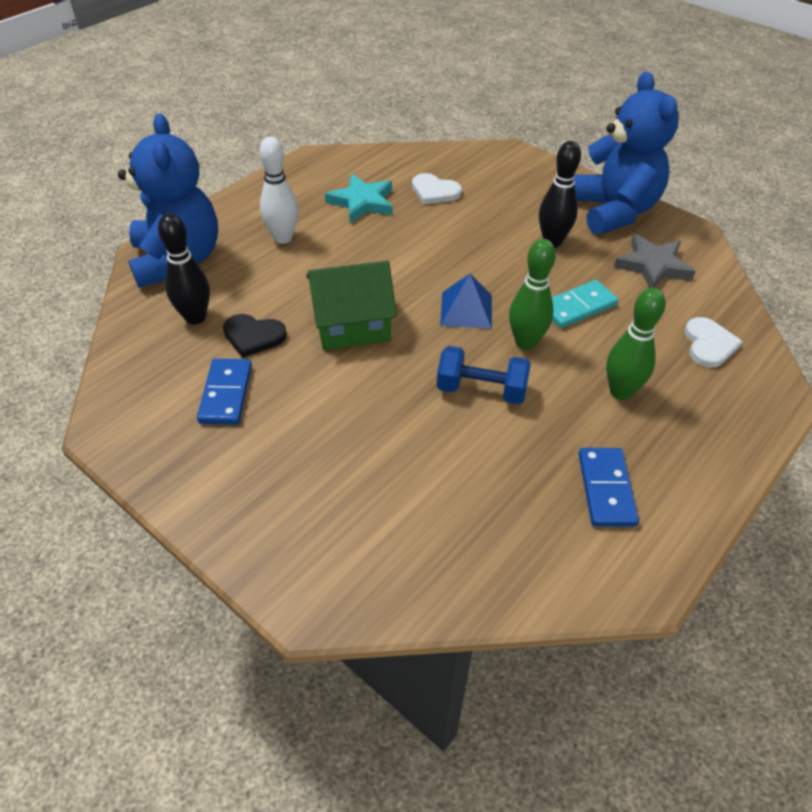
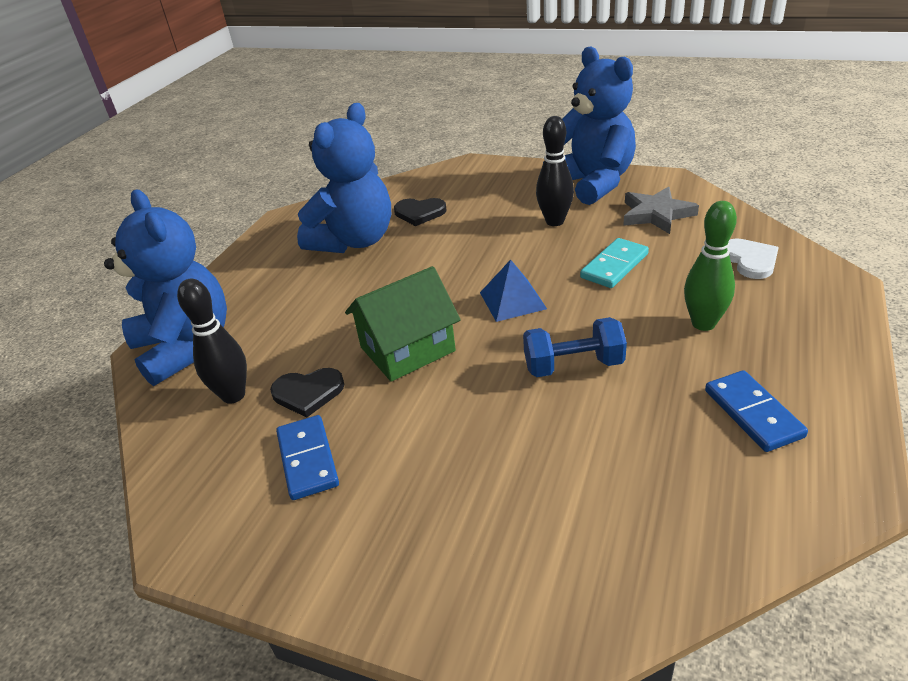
camera: 15 degrees left, 10 degrees down
(283, 238) = (290, 294): white bowling pin -> none
(362, 202) = (354, 241): turquoise star -> blue teddy bear
(434, 191) = (419, 213): white heart -> black heart
(525, 343) = (587, 310): green bowling pin -> none

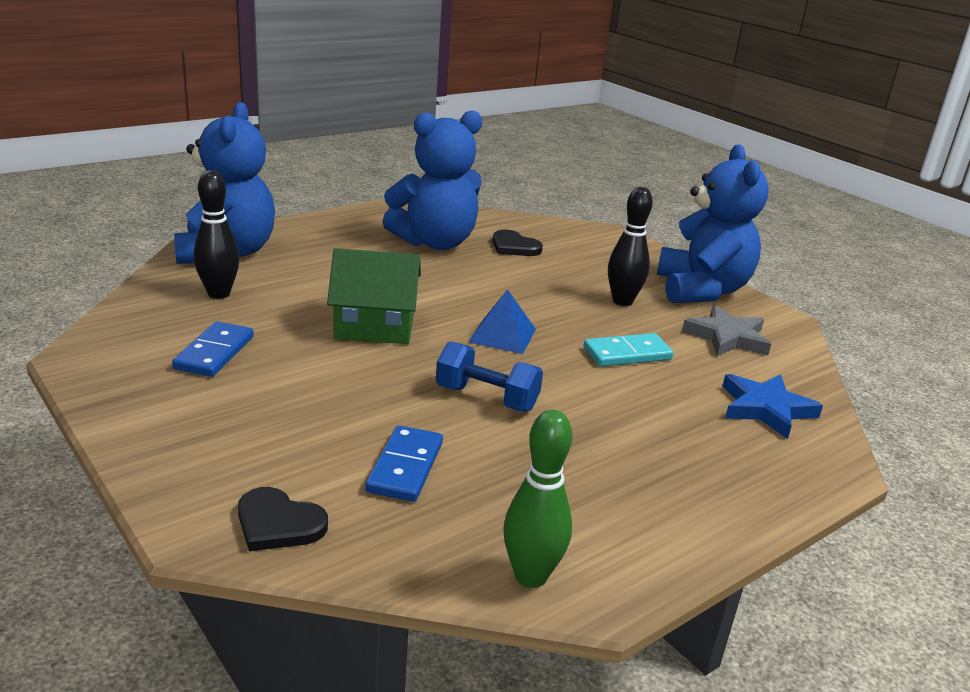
camera: 25 degrees right, 10 degrees down
(308, 393) = (268, 317): black heart -> black heart (278, 523)
(703, 323) = (644, 428): green bowling pin -> green bowling pin (530, 576)
(750, 260) = (766, 409): white heart -> blue star
(753, 413) = (590, 504): blue domino -> blue domino (405, 467)

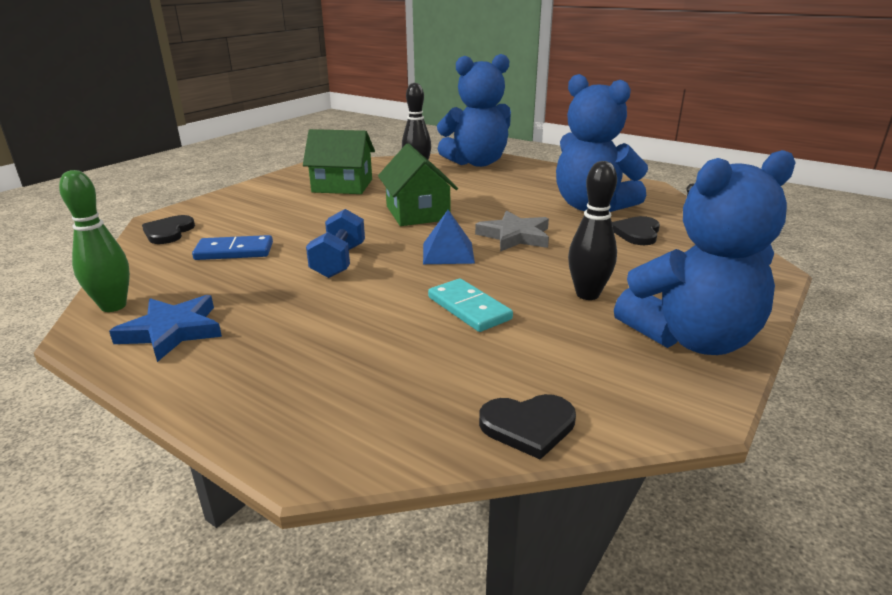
camera: 75 degrees right, 0 degrees up
(214, 353) = (342, 186): blue domino -> green house
(727, 337) = (576, 365): grey star -> grey star (515, 236)
(766, 409) = (414, 401): blue star -> blue star (172, 331)
(798, 374) = (528, 426): none -> black heart

